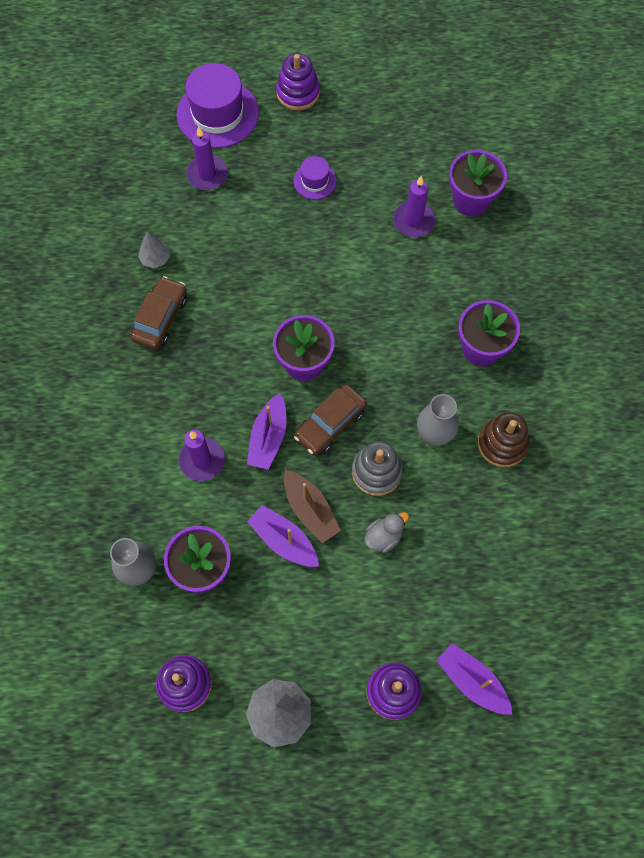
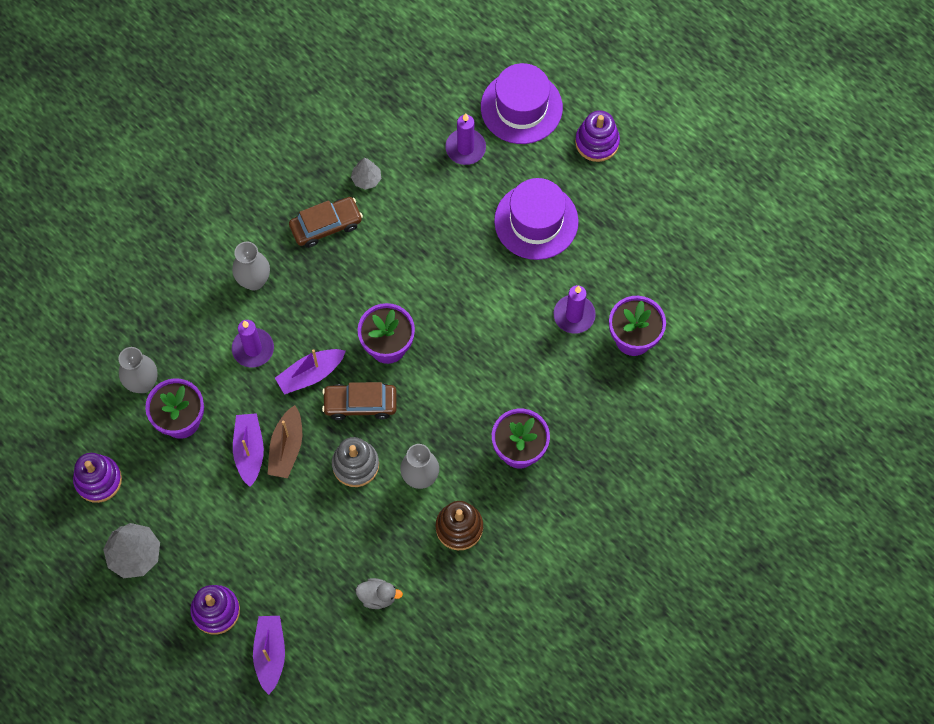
camera: 45 degrees right, 0 degrees up
(147, 408) = (254, 281): none -> grey vase
(315, 181) = (536, 221): purple hat -> purple hat, size x1.97
(383, 536) = (314, 511): grey duck -> grey duck (378, 596)

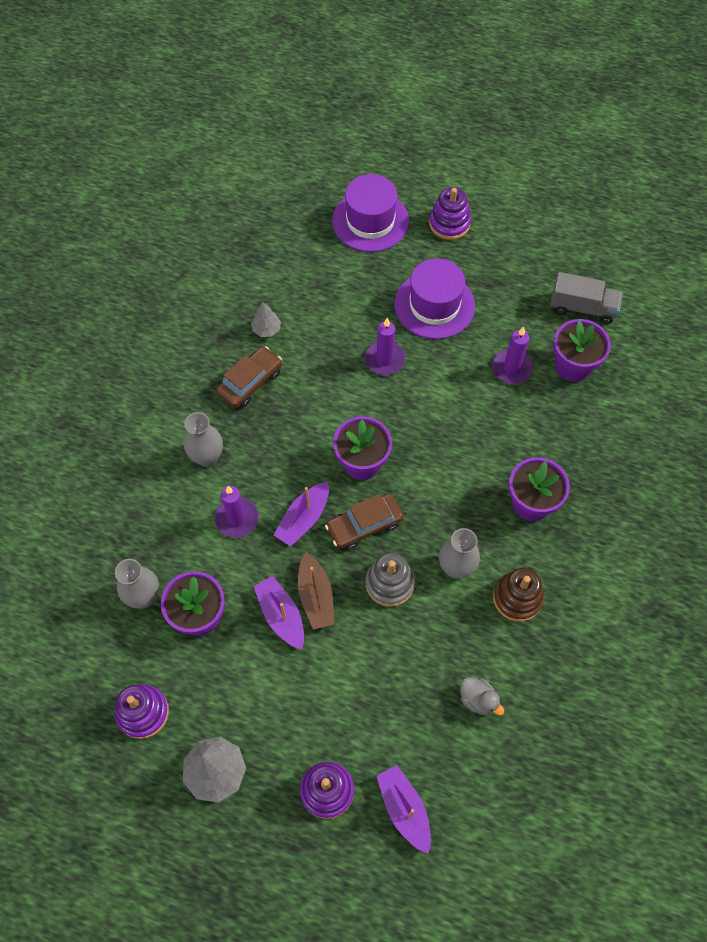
camera: 25 degrees left, 5 degrees down
(378, 596) = (478, 700): grey duck -> grey duck turned 60 degrees clockwise
(465, 148) = (340, 271): purple candle -> purple candle (384, 359)
(677, 284) = (582, 308): none -> grey truck

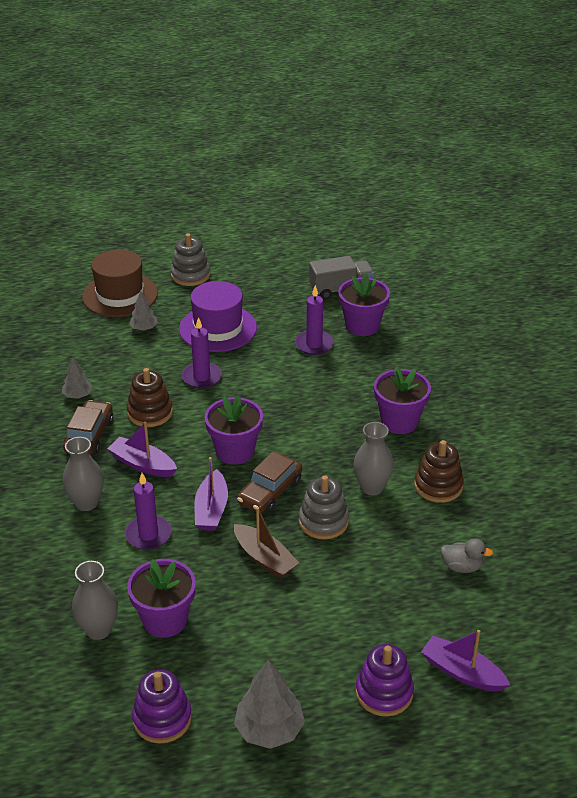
camera: 30 degrees left, 25 degrees down
(281, 615) = (243, 586): purple boat -> purple boat (142, 464)
(315, 380) = (150, 412): none -> brown stacking toy
(368, 273) = (144, 328): none -> grey tree
(370, 221) = (120, 295): purple hat -> brown hat
(449, 223) = (190, 275): purple stacking toy -> grey stacking toy

